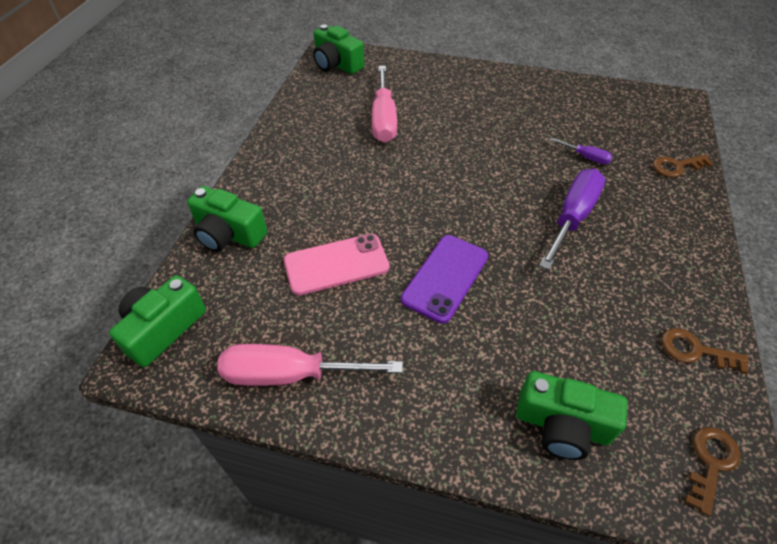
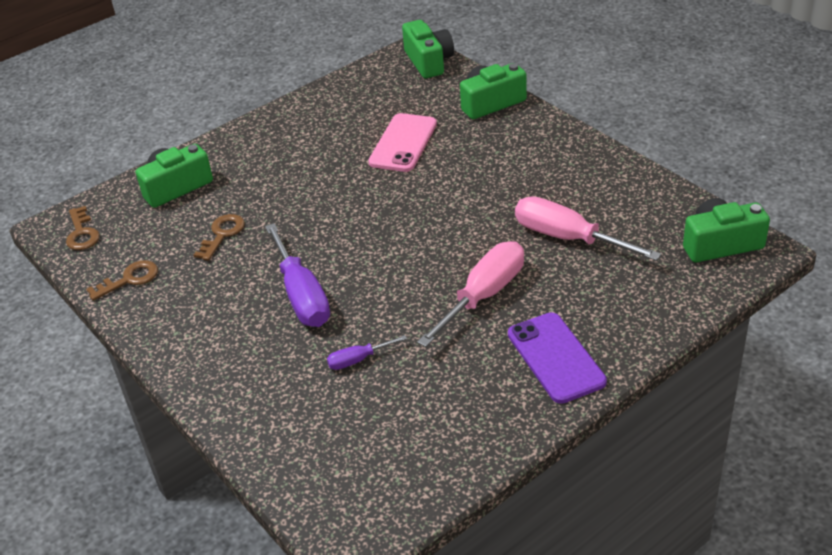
camera: 130 degrees right, 10 degrees down
(290, 374) = (337, 99): pink screwdriver -> pink screwdriver (483, 295)
(445, 278) = (330, 190): purple phone -> purple phone (556, 358)
(676, 166) = (268, 426): brown key -> brown key (222, 234)

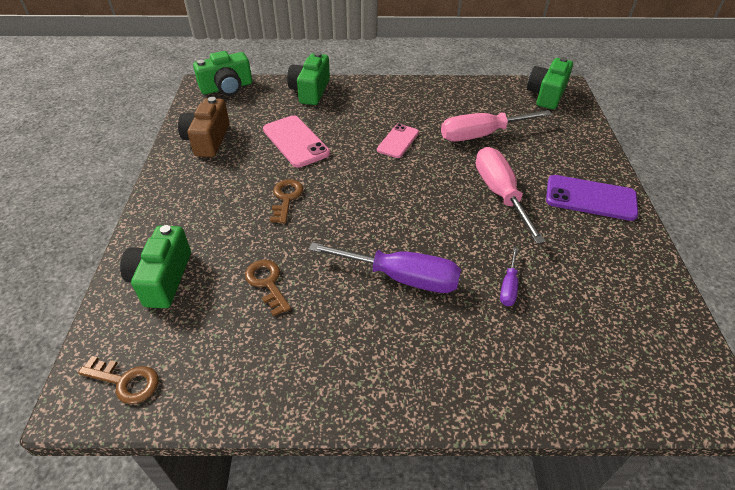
camera: 55 degrees left, 5 degrees up
(129, 279) = (245, 379): brown key -> brown key (286, 198)
(345, 102) = (208, 140): none -> brown camera
(429, 61) = (227, 88): green camera -> green camera turned 135 degrees clockwise
(483, 195) = (398, 141): none -> pink phone

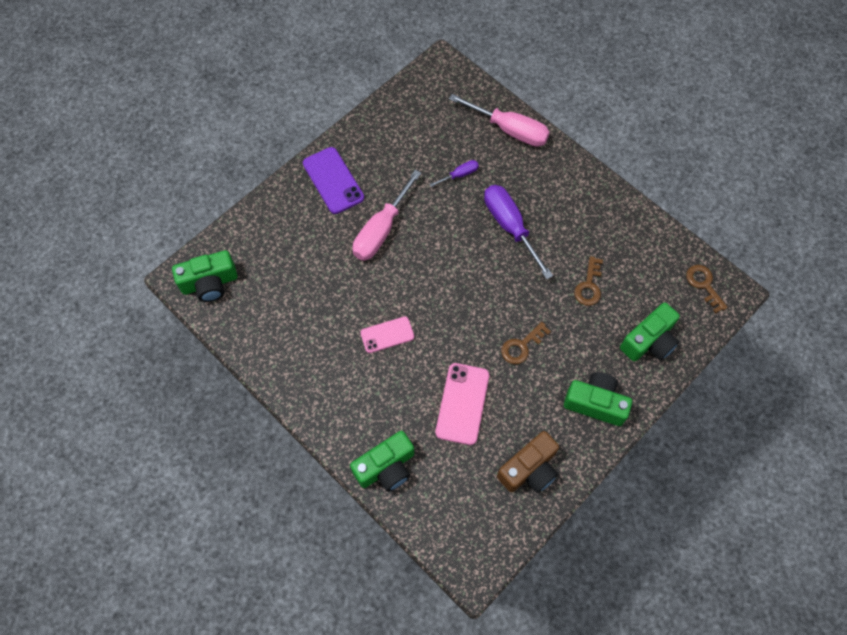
camera: 135 degrees left, 20 degrees up
(227, 88) = (455, 545): green camera -> green camera (595, 403)
(481, 135) = (320, 287): pink screwdriver -> pink screwdriver (509, 130)

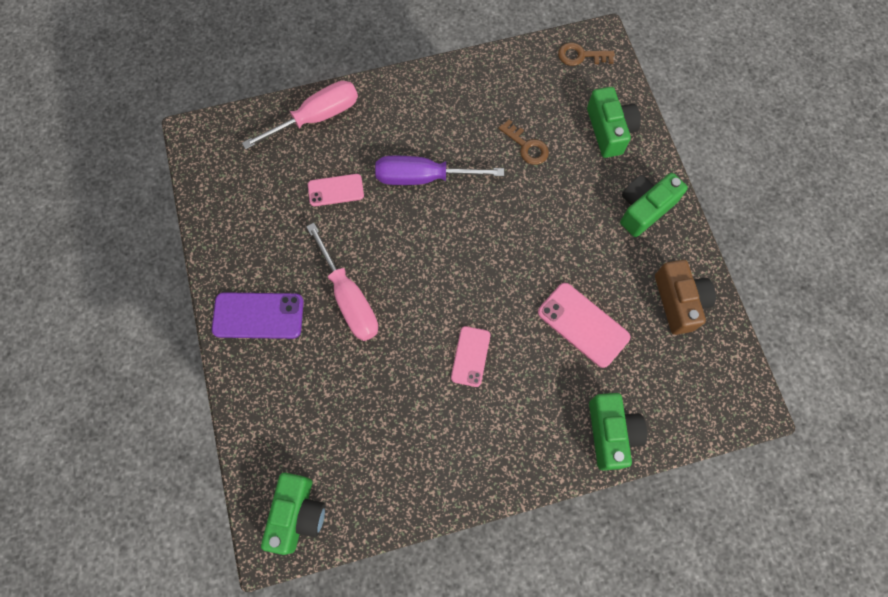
camera: 60 degrees left, 5 degrees up
(459, 175) = (336, 190): purple screwdriver -> pink phone
(522, 346) = (553, 238): brown key -> none

